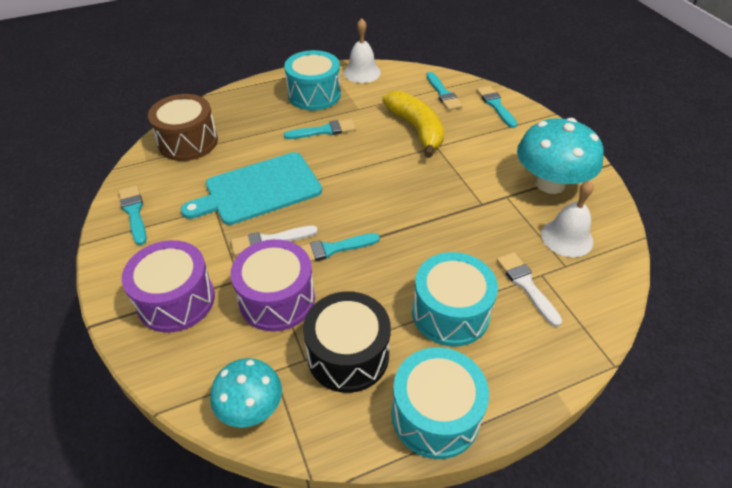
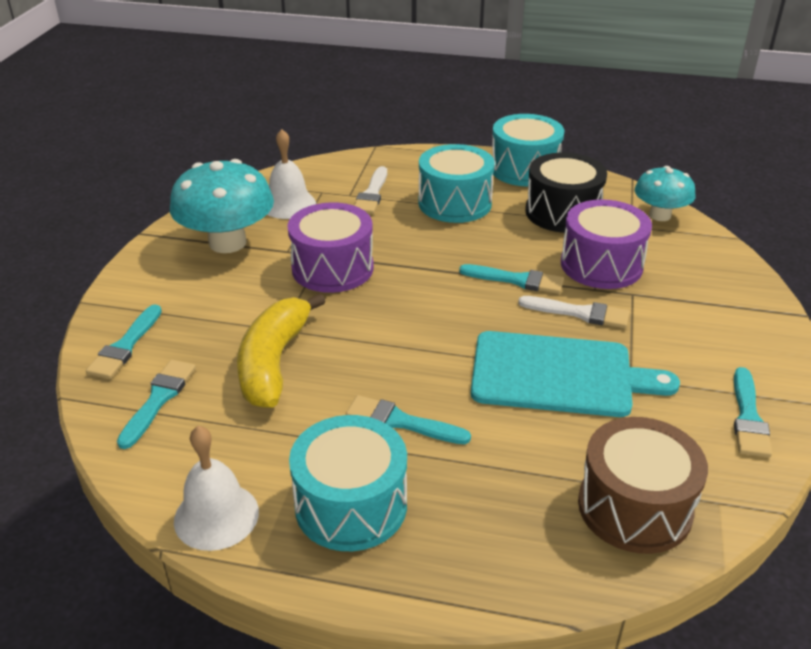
camera: 145 degrees left, 10 degrees down
(176, 300) = (707, 301): purple drum -> purple drum (332, 268)

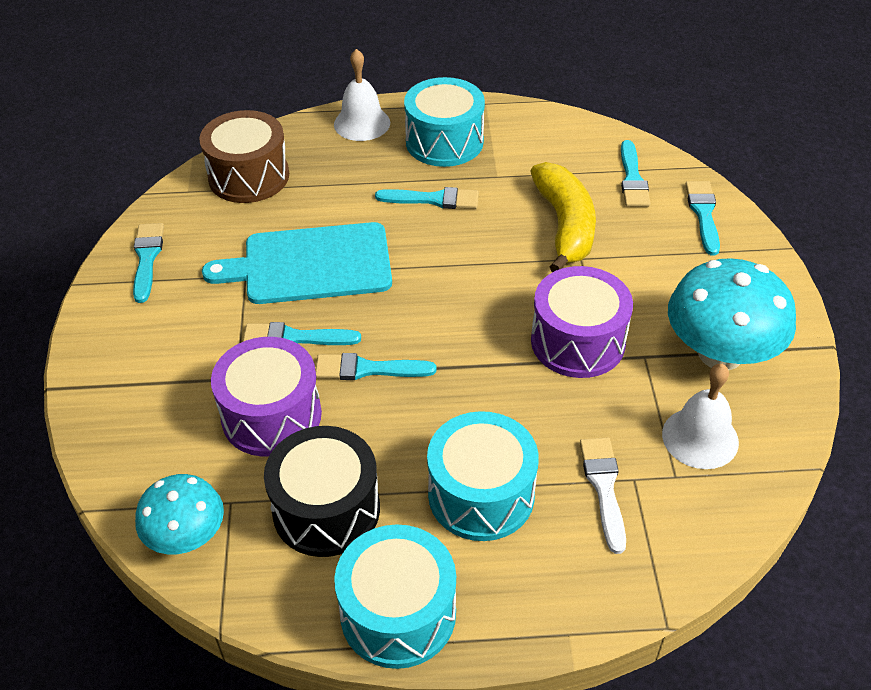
camera: 165 degrees right, 10 degrees up
(216, 516) = (528, 120): white bell -> white bell (362, 123)
(579, 313) = (295, 338): white brush -> turquoise brush

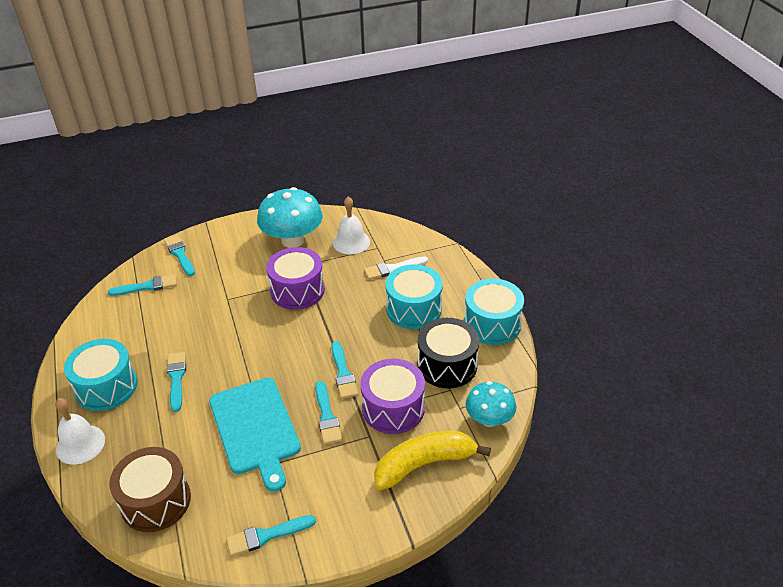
camera: 105 degrees left, 5 degrees down
(565, 226) = (198, 310): yellow banana -> yellow banana (424, 464)
(703, 214) = (180, 254): turquoise brush -> turquoise brush turned 75 degrees clockwise

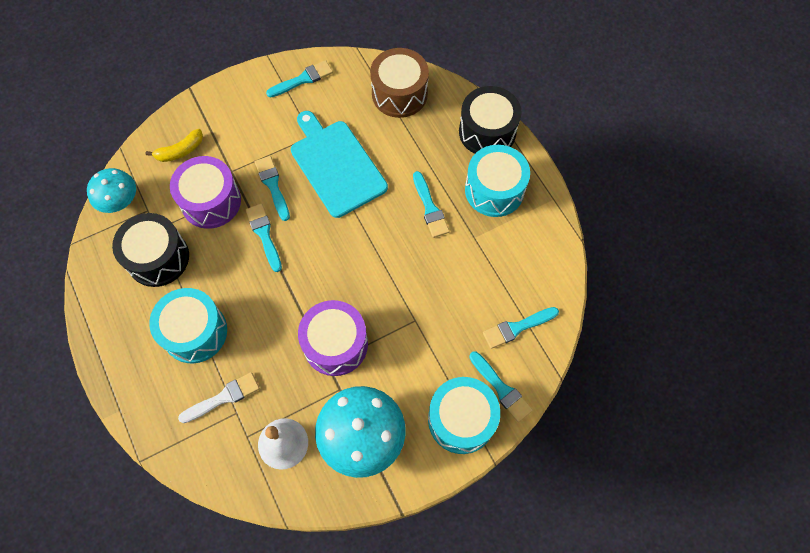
camera: 170 degrees right, 25 degrees up
(80, 444) = (487, 132): white bell -> black drum
(424, 464) = (180, 151): yellow banana -> yellow banana, size x0.56
(492, 324) = (106, 320): turquoise drum -> turquoise drum (461, 419)

